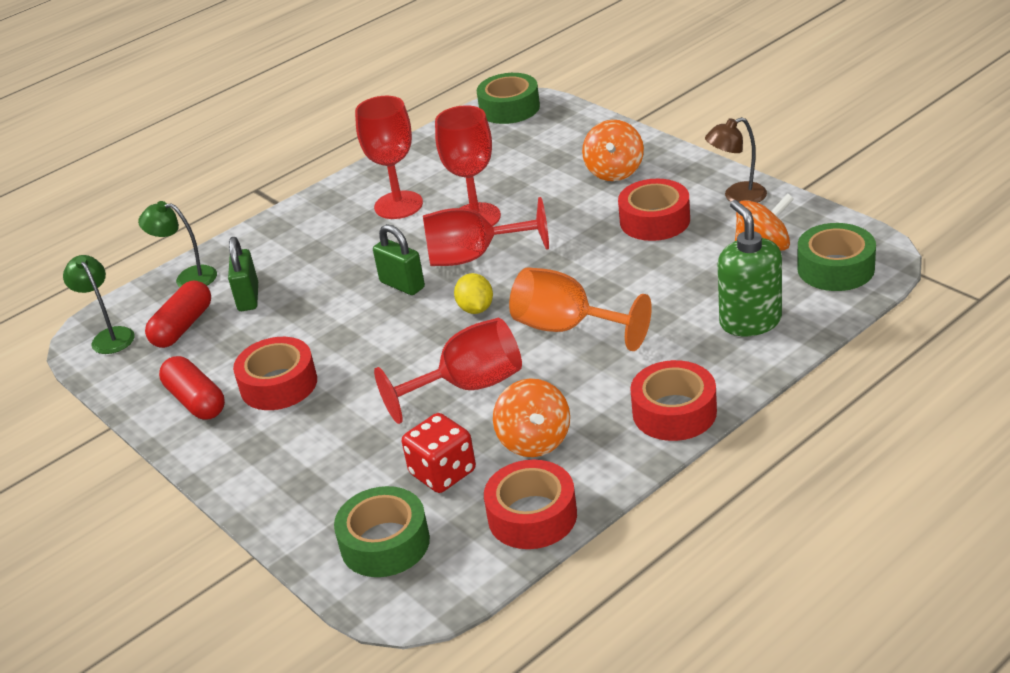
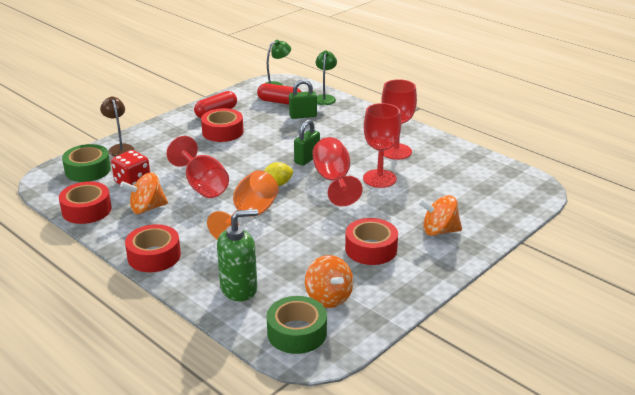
camera: 80 degrees right, 5 degrees down
(509, 108) = (529, 184): green tape -> none
(737, 197) = (402, 287): brown lamp -> brown lamp (120, 148)

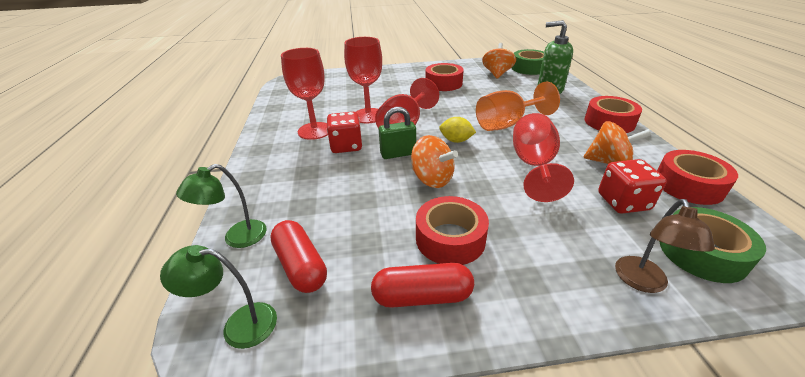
camera: 140 degrees left, 5 degrees up
(303, 116) = (316, 216): green padlock -> none
(352, 150) = (346, 146): none -> red dice
(439, 231) = (390, 79): orange spinning top -> orange spinning top (432, 179)

